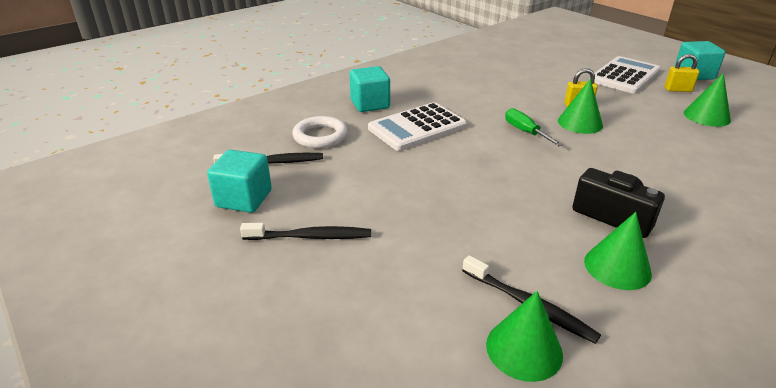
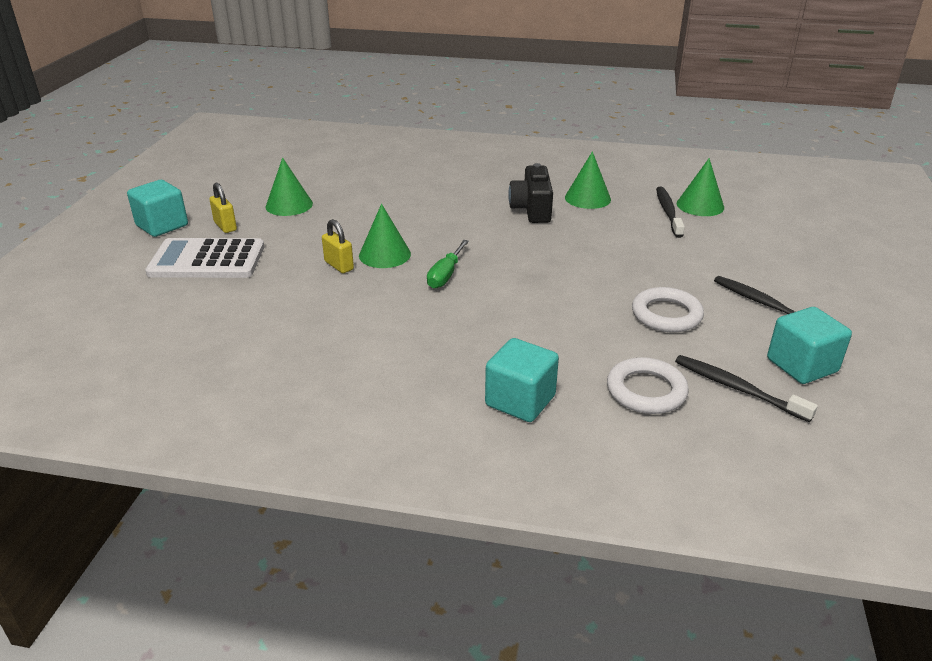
camera: 130 degrees left, 0 degrees up
(367, 184) = (666, 315): none -> white ring
(417, 127) = (527, 337): white calculator -> none

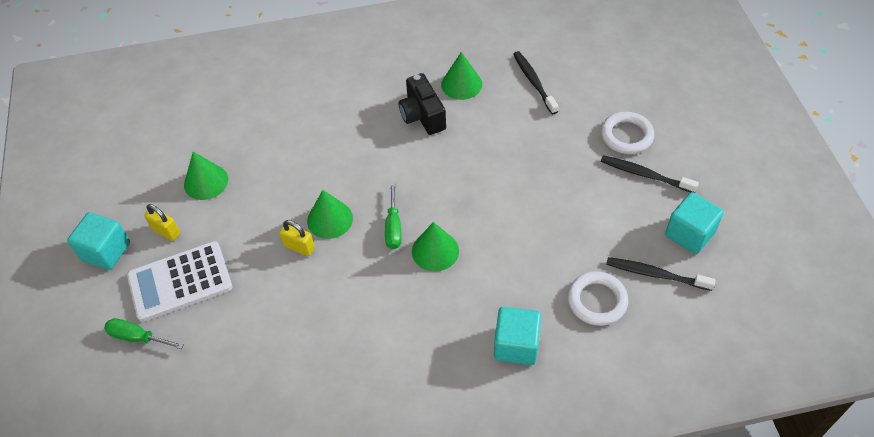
camera: 20 degrees left, 20 degrees up
(134, 286) = (137, 337): none -> green screwdriver
(666, 315) = (580, 213): white ring -> white ring (626, 136)
(700, 205) = (555, 64): green cone -> green cone (435, 251)

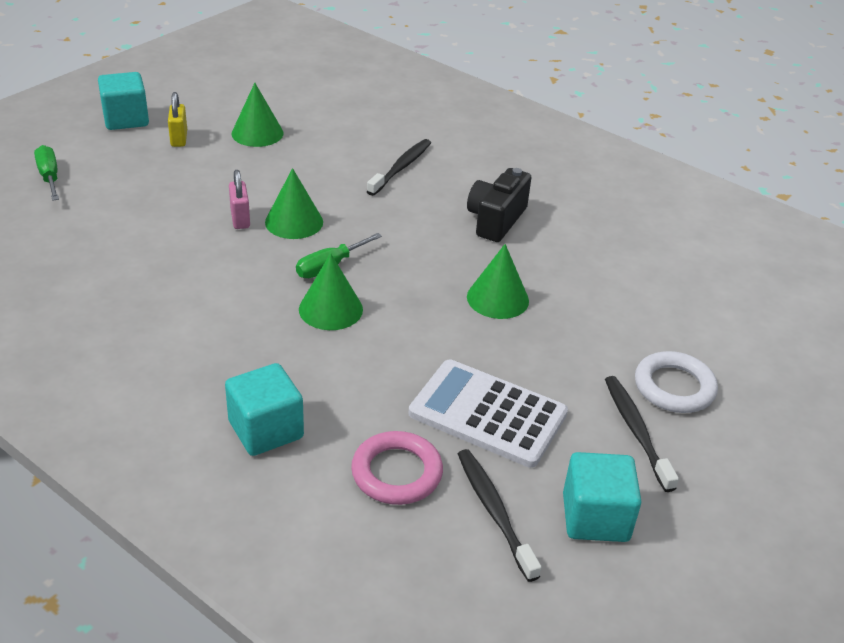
camera: 45 degrees right, 15 degrees down
(180, 282) = (131, 171): white calculator -> white calculator (488, 414)
(299, 247) = (240, 219): yellow padlock -> pink padlock
(461, 84) = (573, 227): green cone -> green cone (497, 298)
(534, 82) = (649, 276): black toothbrush -> black toothbrush (401, 167)
(597, 301) = (396, 473): white ring -> pink ring

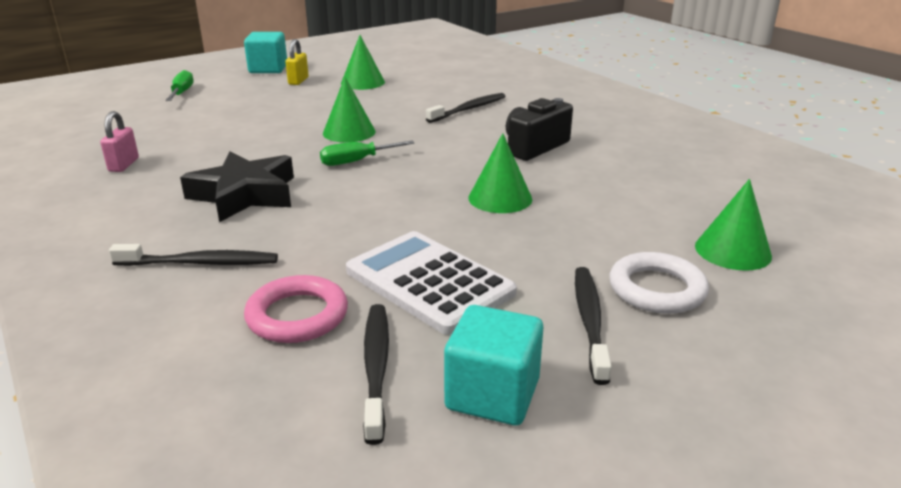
camera: 20 degrees right, 10 degrees down
(240, 219) = (305, 127): pink padlock -> pink padlock (124, 165)
(245, 333) = (244, 195): none -> black star
(266, 430) = (200, 263): turquoise cube -> black toothbrush
(330, 309) = (334, 188): green cone -> green cone (732, 251)

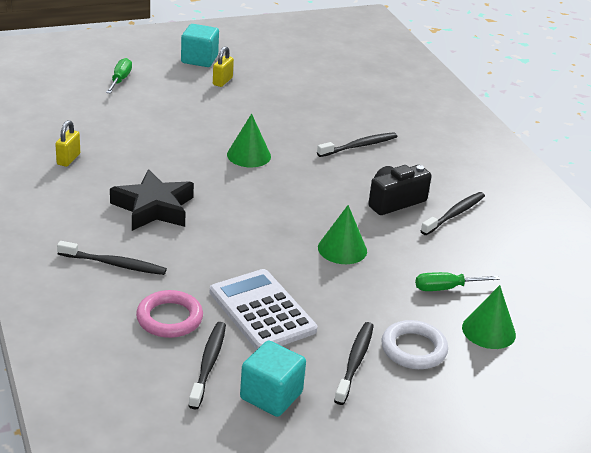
camera: 10 degrees right, 5 degrees up
(124, 165) = (68, 159): pink padlock -> yellow padlock
(356, 161) = (245, 189): green screwdriver -> green screwdriver (445, 288)
(362, 82) = (278, 93): green cone -> none
(607, 148) = (454, 214): none -> black toothbrush

